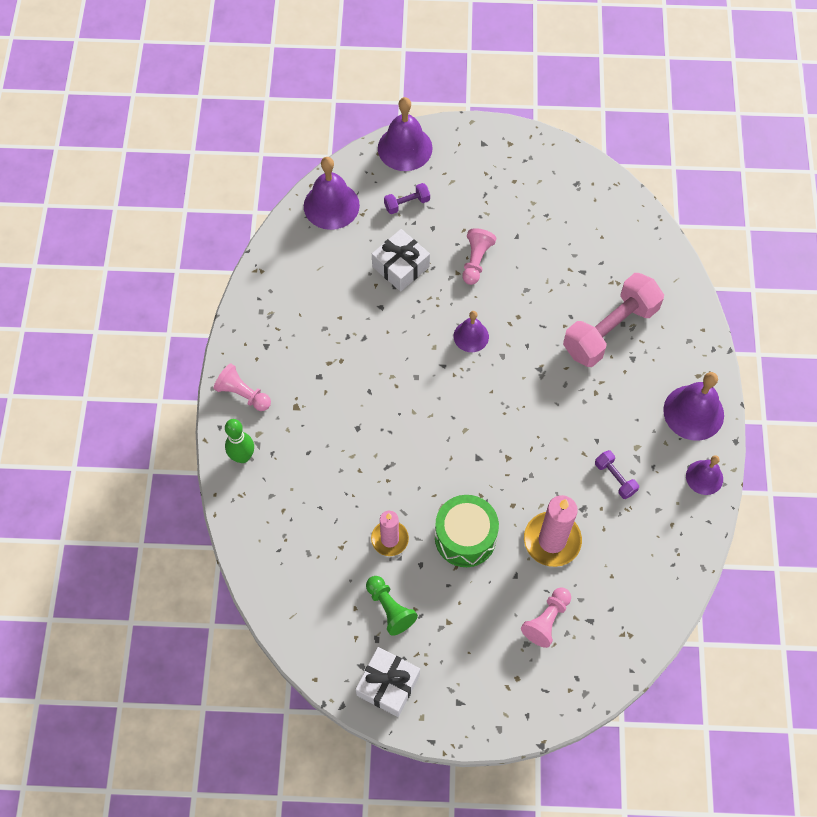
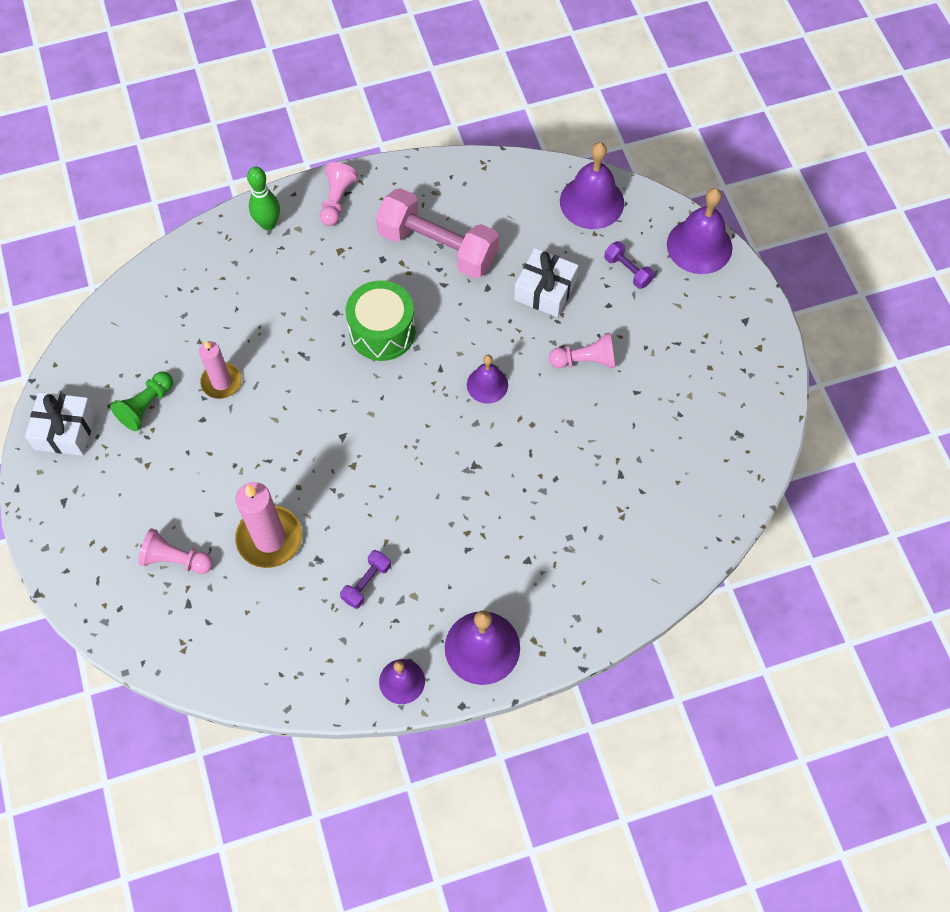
camera: 70 degrees right, 0 degrees up
(465, 537) = (246, 452): green drum -> green drum (382, 331)
(610, 330) = (554, 525): pink dumbbell -> pink dumbbell (438, 247)

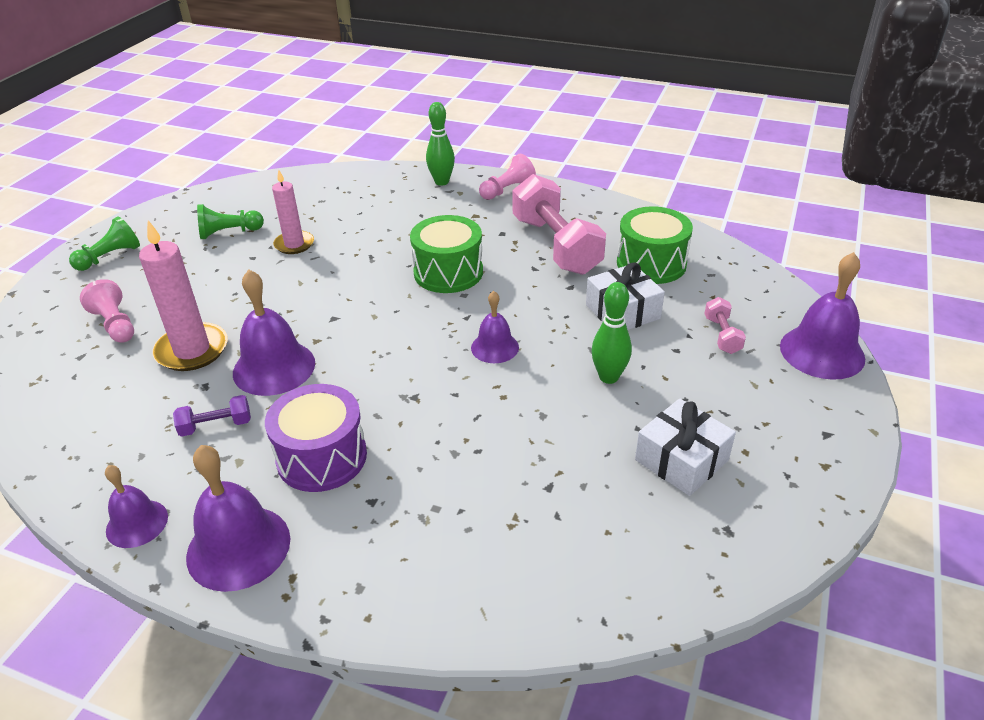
camera: 40 degrees right, 25 degrees down
(65, 430) = (164, 220): white gift -> white gift (681, 460)
(73, 501) = (110, 257): none -> green pawn
(464, 554) = (322, 457): none -> purple drum
(525, 223) = (651, 263): none -> green drum
(585, 360) = (608, 377): pink pawn -> green bowling pin
(591, 202) = (731, 276): purple bell -> purple bell (274, 367)
(627, 271) = (722, 335): purple dumbbell -> pink dumbbell

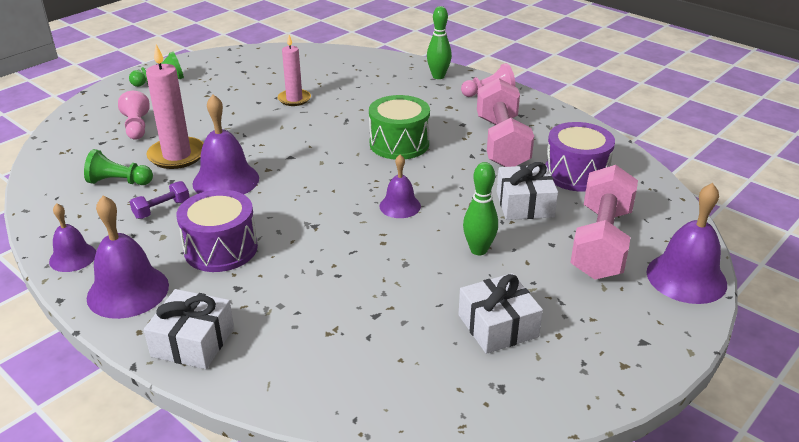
camera: 20 degrees right, 5 degrees down
(216, 426) = (162, 209): purple dumbbell -> purple dumbbell turned 45 degrees counterclockwise
(229, 233) = (252, 81): green pawn -> green pawn (119, 182)
(361, 588) = (193, 342): none -> white gift
(651, 263) = (576, 174): green drum -> purple drum
(722, 335) = (601, 242): pink dumbbell -> pink dumbbell, size x2.26

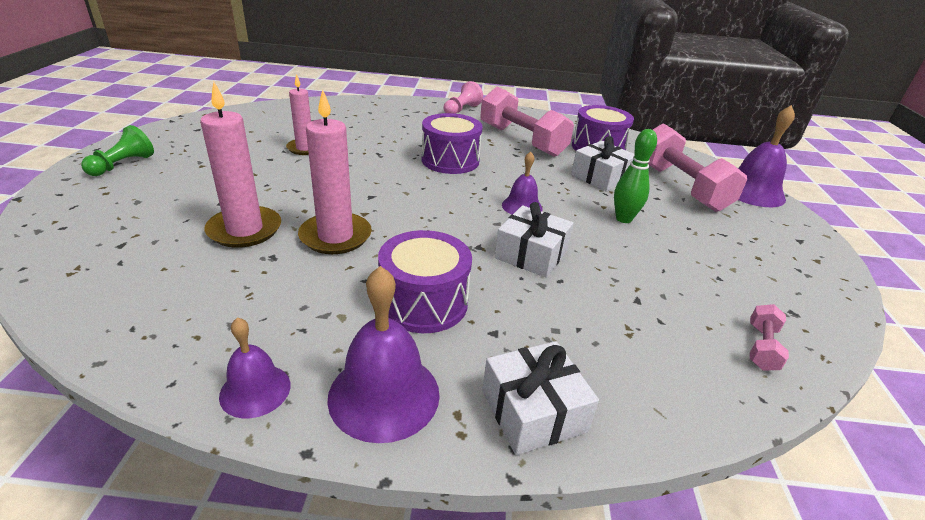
camera: 40 degrees left, 0 degrees up
(119, 182) = (204, 279): green pawn -> none
(136, 127) = (151, 216): pink pawn -> none
(162, 209) = (301, 289): purple dumbbell -> none
(226, 180) = (335, 236): purple bell -> pink candle
(399, 144) = (450, 160): green drum -> purple drum
(419, 393) = (761, 347): none -> pink dumbbell
(438, 76) = (407, 106): green bowling pin -> none
(498, 326) = (720, 268): white gift -> white gift (531, 254)

